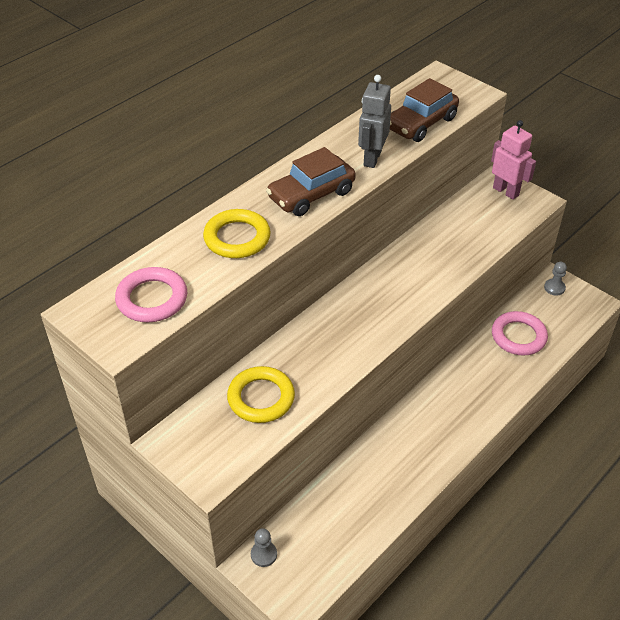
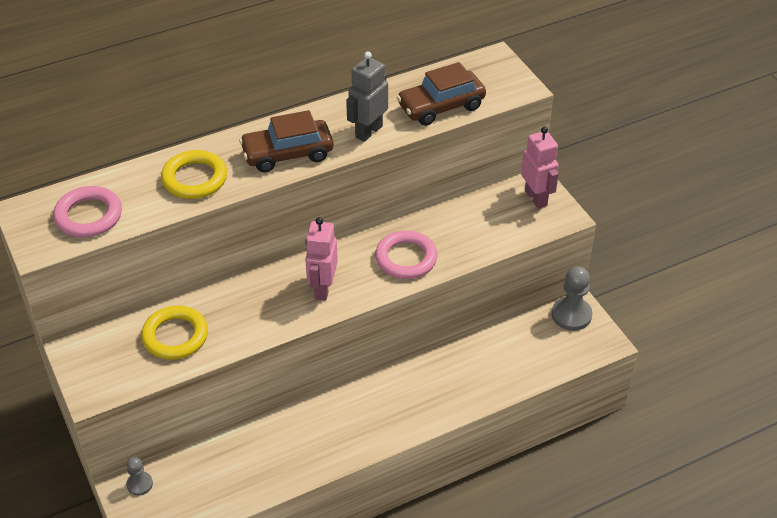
camera: 20 degrees right, 0 degrees up
(372, 316) = (322, 288): none -> pink robot
(518, 336) = (501, 354): pink ring -> pink ring (406, 258)
(554, 288) = (571, 315): grey pawn -> grey pawn, size x1.74

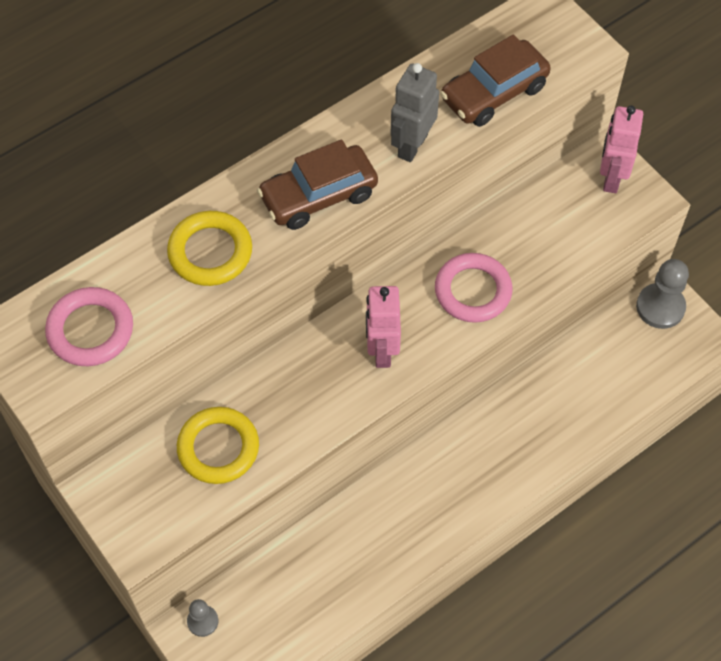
camera: 10 degrees left, 15 degrees up
(536, 198) = (611, 178): pink robot -> pink robot turned 135 degrees counterclockwise

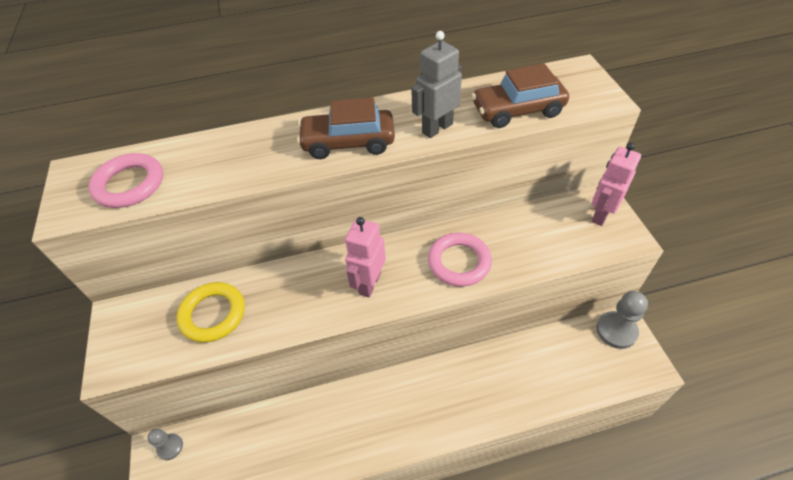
camera: 25 degrees right, 10 degrees down
(210, 252) = (248, 158): yellow ring -> none

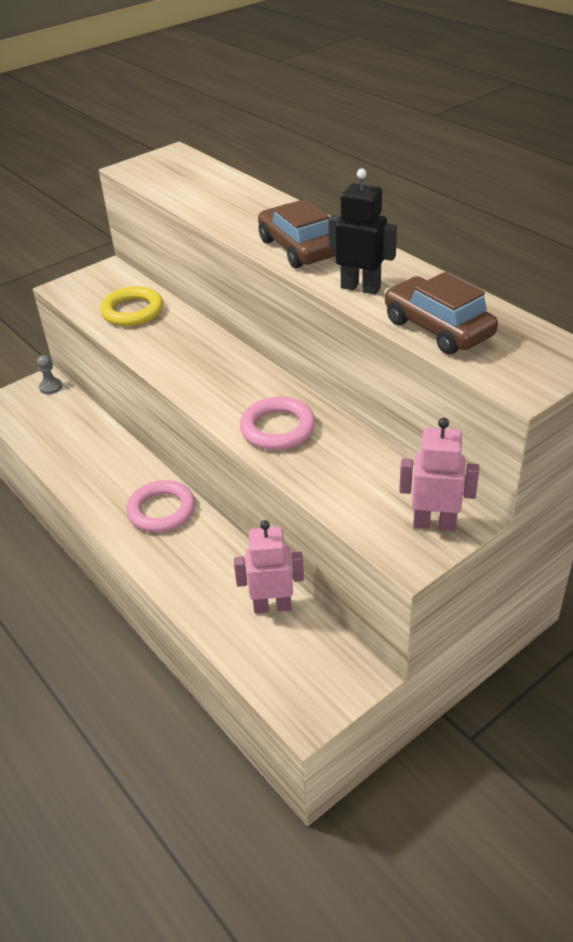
camera: 65 degrees right, 10 degrees down
(129, 184) = (174, 177): pink ring -> pink ring (161, 510)
(369, 283) = (214, 380): pink robot -> pink robot (272, 606)
(437, 128) = (360, 288): grey robot -> black robot
(616, 331) = (344, 669): grey pawn -> none

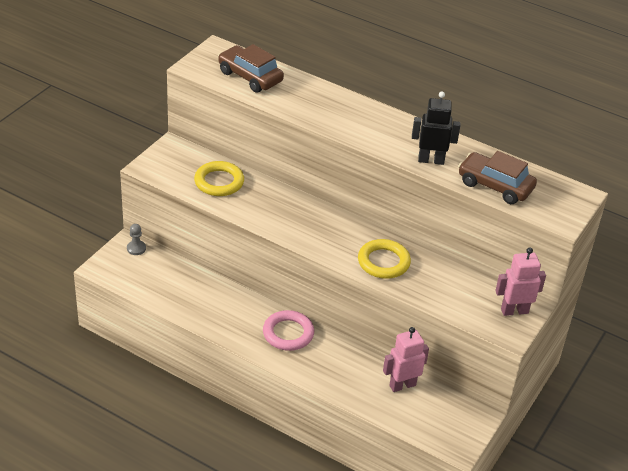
camera: 25 degrees left, 0 degrees up
(277, 428) = (383, 262): pink ring -> yellow ring
(298, 248) = (370, 132): brown car -> brown car (250, 77)

